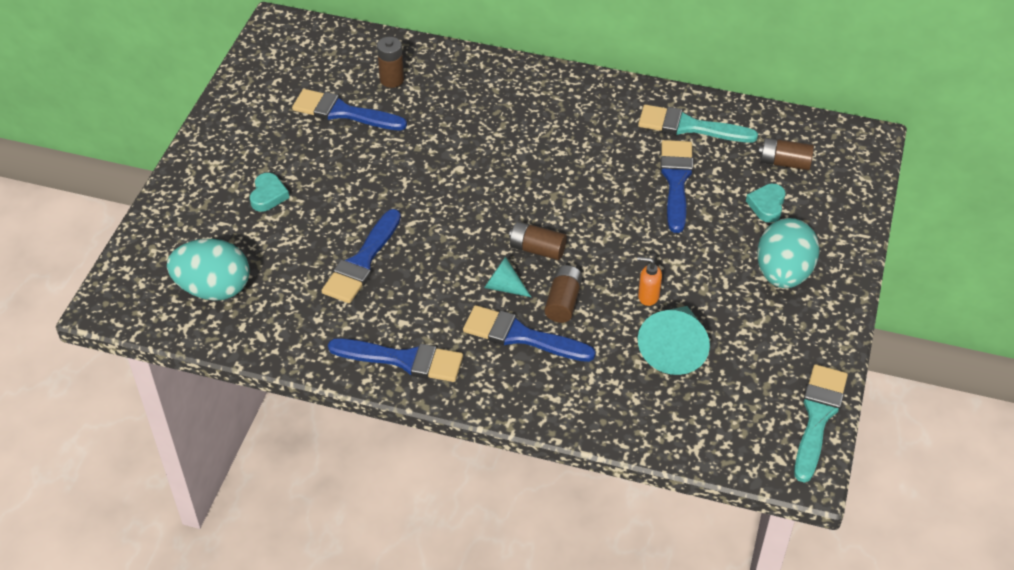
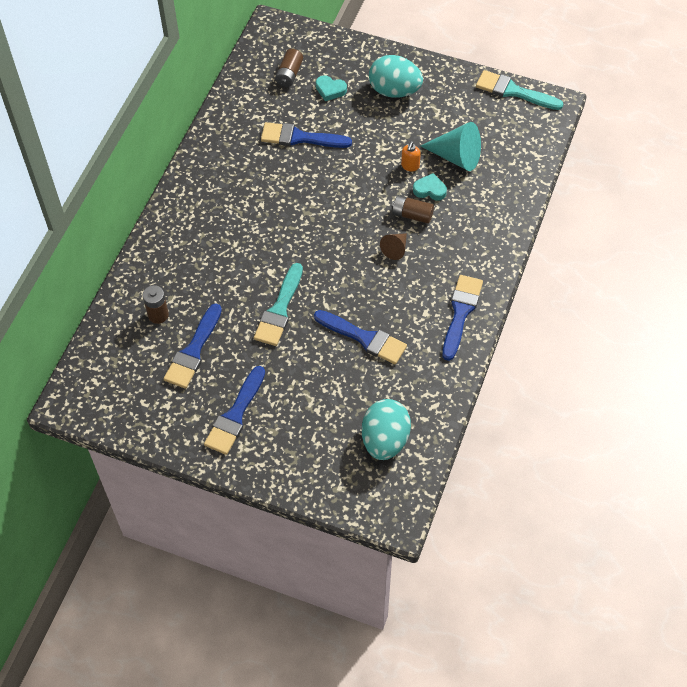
camera: 85 degrees left, 10 degrees up
(268, 195) = (286, 404): turquoise heart -> turquoise heart (430, 190)
(503, 286) = (395, 249): turquoise cone -> brown cone
(521, 336) = (442, 241): blue brush -> blue brush (235, 415)
(537, 249) = (360, 226): brown battery -> none
(689, 126) = (244, 123): turquoise brush -> turquoise brush (279, 310)

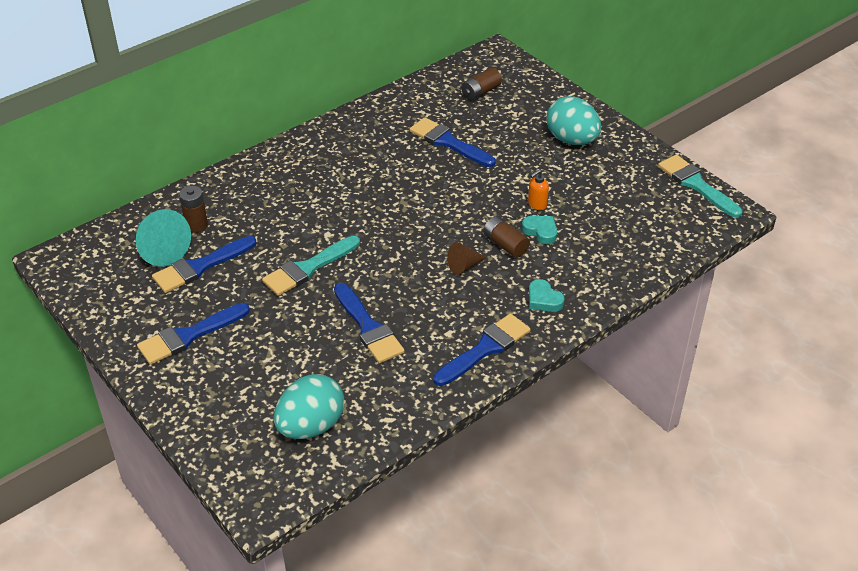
camera: 30 degrees right, 15 degrees down
(330, 90) = (509, 117): turquoise heart -> turquoise heart (543, 299)
(456, 157) = (591, 215): turquoise cone -> turquoise cone (160, 249)

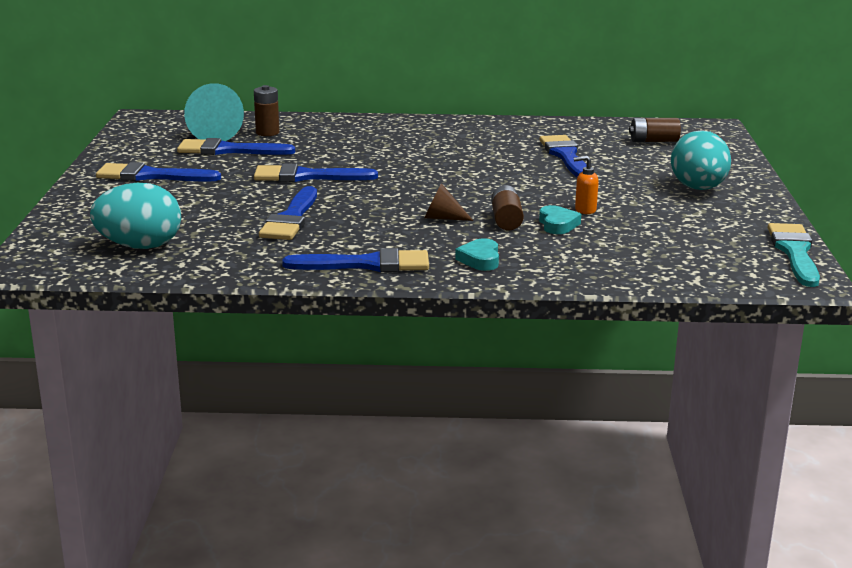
camera: 40 degrees right, 20 degrees down
(308, 268) = (307, 176): turquoise brush -> blue brush

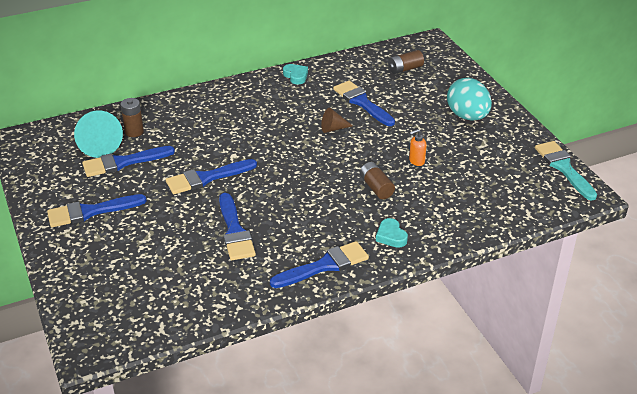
camera: 25 degrees left, 15 degrees up
(140, 246) = (154, 298): turquoise egg -> none
(442, 218) = (334, 198): brown cone -> brown cone (333, 128)
(557, 224) = (411, 182): turquoise heart -> turquoise heart (296, 76)

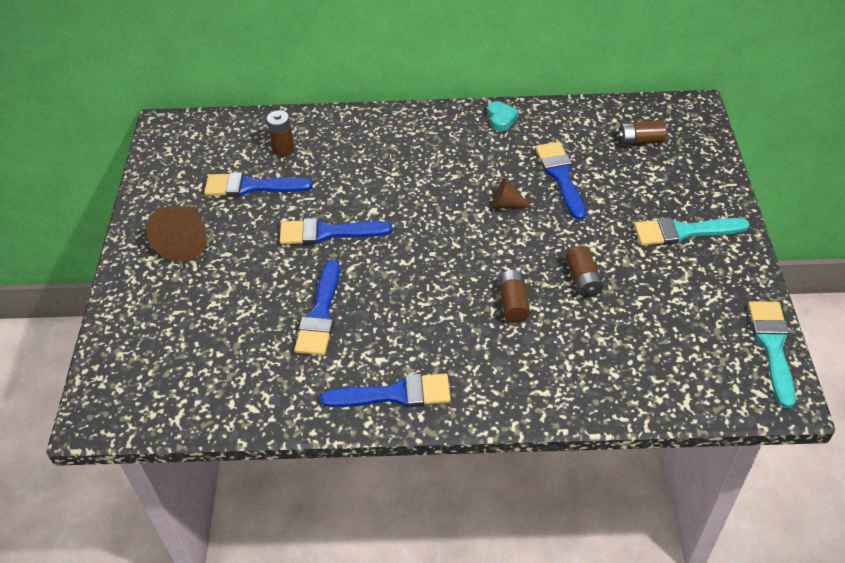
camera: 25 degrees right, 10 degrees up
(90, 212) = (186, 241): blue brush -> brown cone
(99, 145) = (239, 156): turquoise cone -> none
(391, 236) = (494, 378): turquoise heart -> none
(416, 161) = (583, 280): orange soap dispenser -> brown battery
(467, 116) = (684, 231): turquoise egg -> turquoise brush

